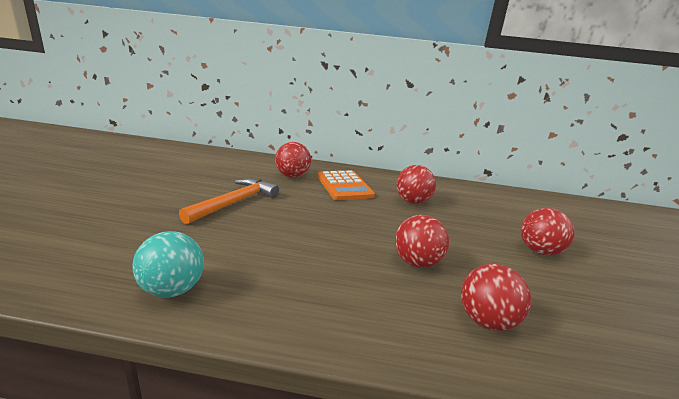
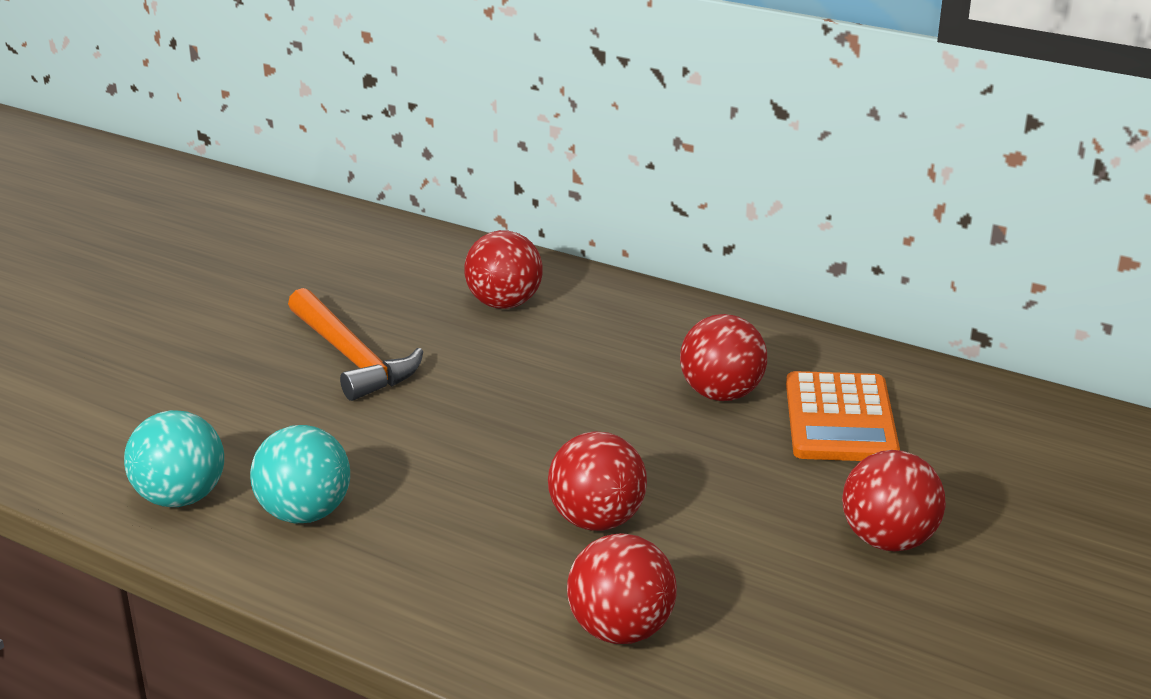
camera: 25 degrees right, 5 degrees up
(235, 202) = (351, 357): orange hammer -> orange hammer turned 90 degrees clockwise
(260, 286) = (304, 514): none -> turquoise ball
(344, 186) = (599, 339): orange calculator -> orange calculator (840, 419)

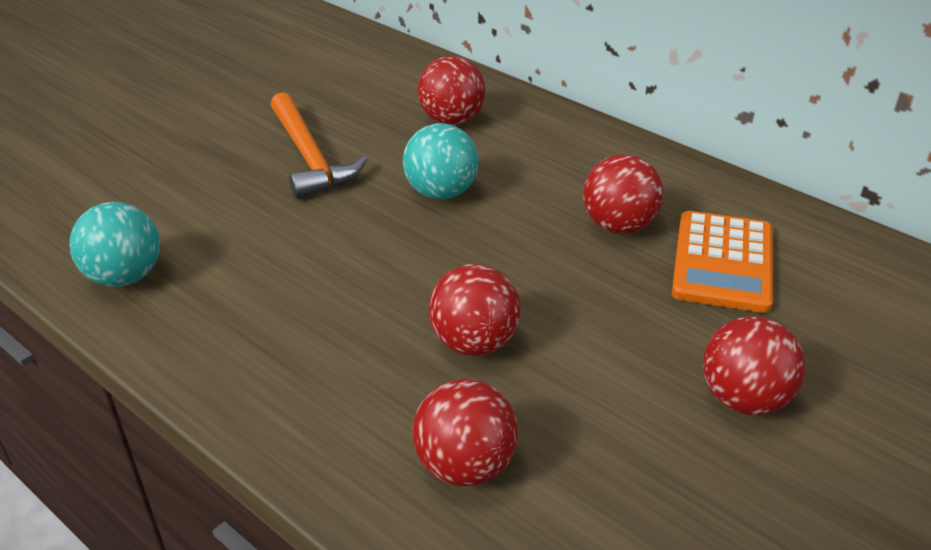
camera: 10 degrees right, 10 degrees up
(304, 514) = (222, 304): turquoise ball -> turquoise ball (441, 192)

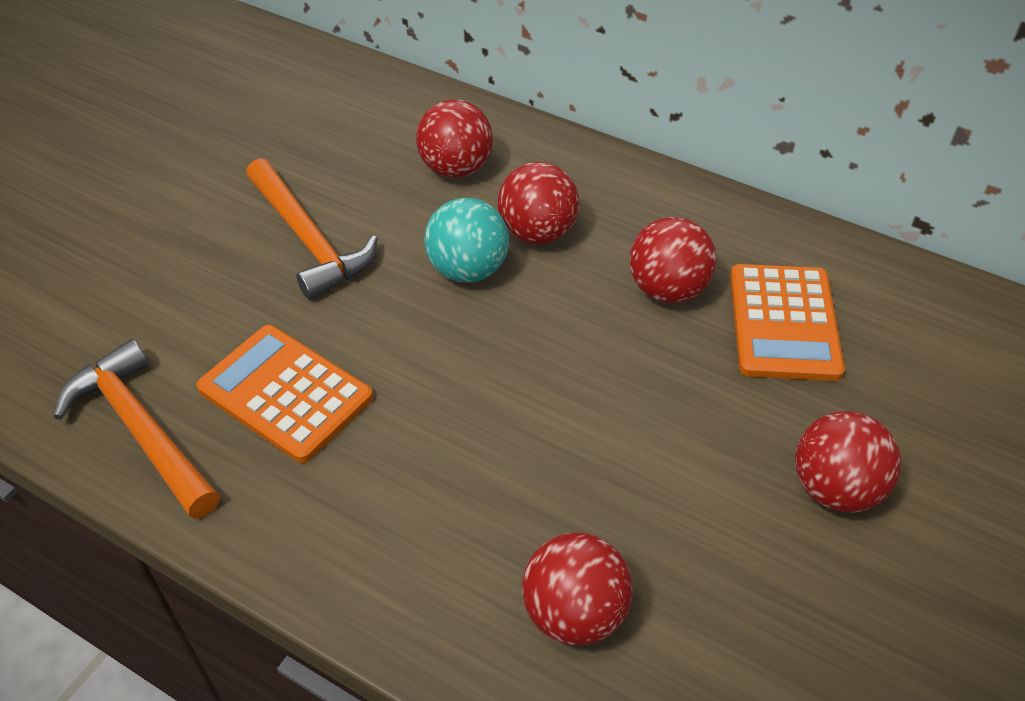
camera: 10 degrees left, 10 degrees up
(125, 276) = (142, 430): turquoise ball -> orange hammer
(255, 264) = (285, 393): none -> orange calculator
(474, 343) = (549, 461): red ball -> red ball (537, 233)

